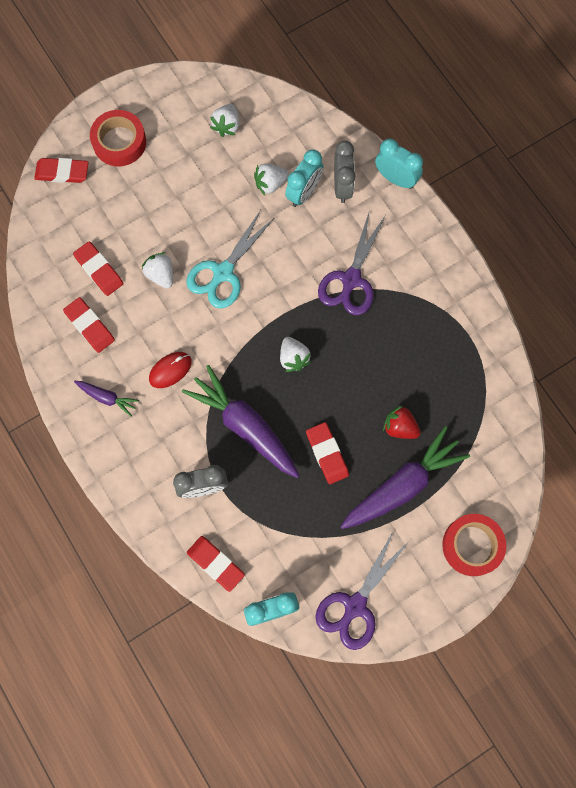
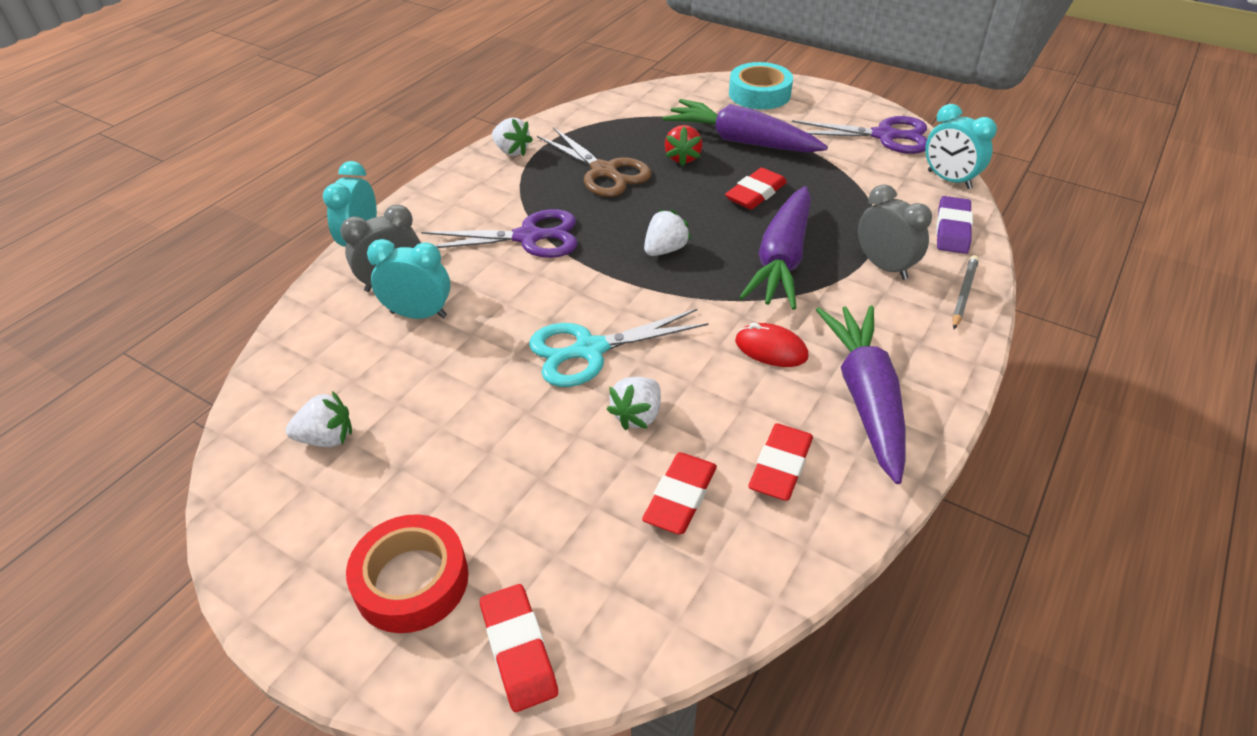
camera: 115 degrees left, 30 degrees down
(107, 398) = (866, 398): purple carrot -> purple carrot, size x2.09
(152, 518) = (964, 293): none -> grey pencil
(215, 563) = (952, 229): red eraser -> purple eraser
(223, 272) = (590, 350): turquoise scissors -> turquoise scissors turned 150 degrees clockwise
(270, 184) = (418, 352): white strawberry -> white strawberry (512, 151)
(409, 361) = (604, 171): none -> brown scissors
(472, 546) = (759, 94): red tape -> turquoise tape

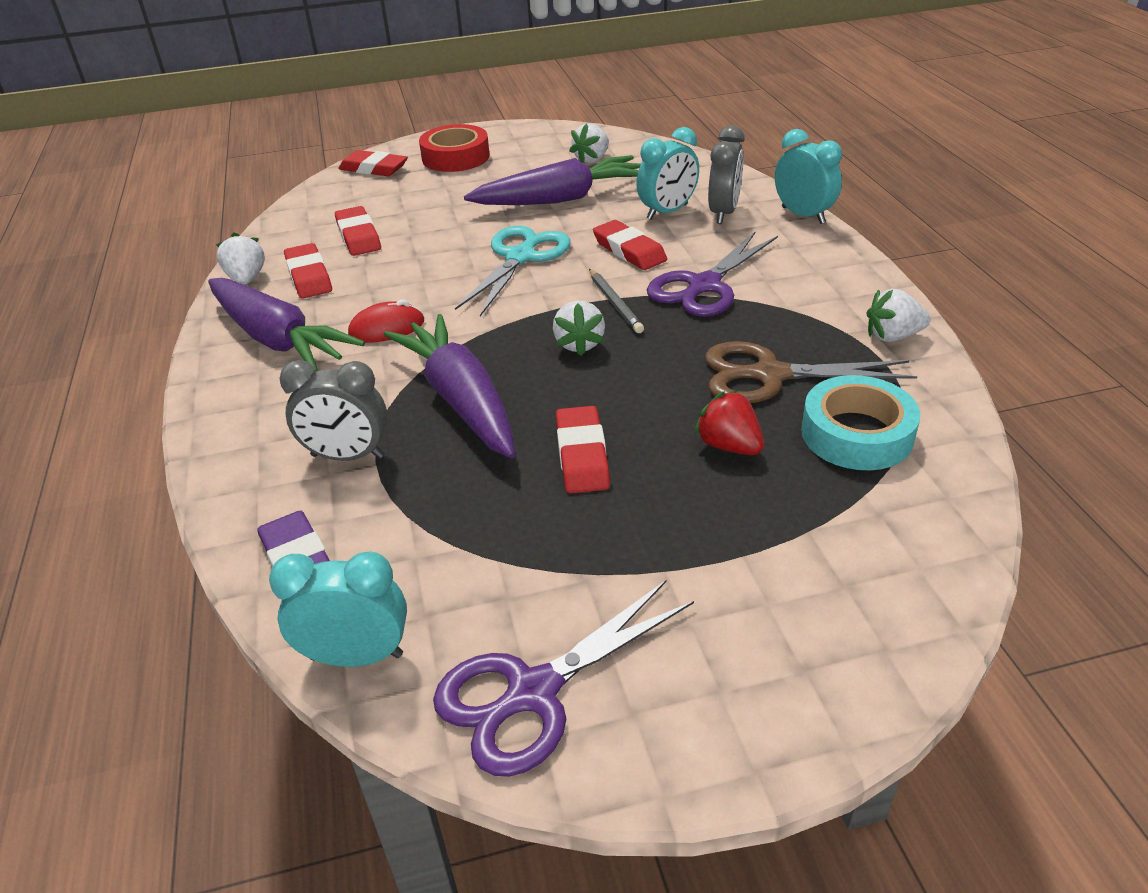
camera: 135 degrees right, 5 degrees down
(513, 298) = (629, 250): none -> red eraser
(637, 415) = (435, 249): white strawberry -> white strawberry (246, 279)
(742, 141) = (708, 522): purple carrot -> purple carrot (561, 199)
(759, 94) = (833, 647): turquoise tape -> turquoise tape (856, 434)
(964, 293) = (237, 478): grey pencil -> grey pencil (614, 304)

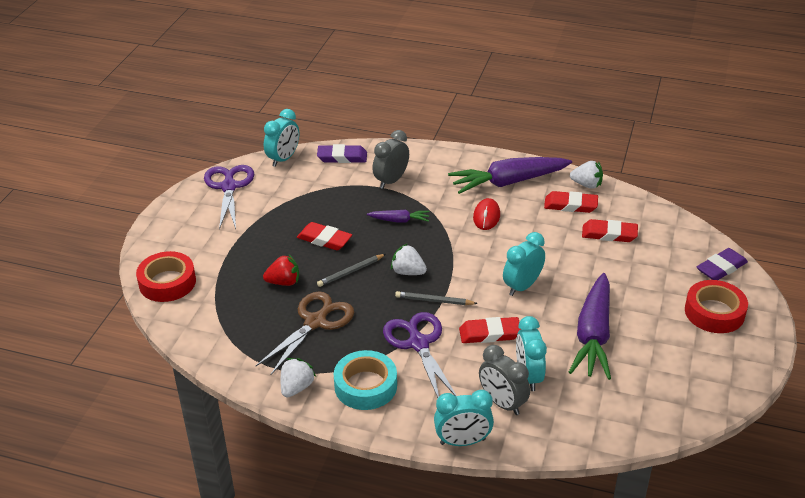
camera: 120 degrees right, 0 degrees up
(374, 168) = (721, 268): red eraser -> purple eraser
(461, 400) = (399, 220): purple carrot -> purple carrot, size x0.48
(520, 257) = (522, 286): turquoise scissors -> turquoise clock
(592, 159) = (654, 380): white strawberry -> none
(632, 392) = (350, 272): none -> grey pencil
(856, 434) = (247, 324): turquoise tape -> turquoise tape (365, 386)
(898, 591) = (167, 282): none -> red tape

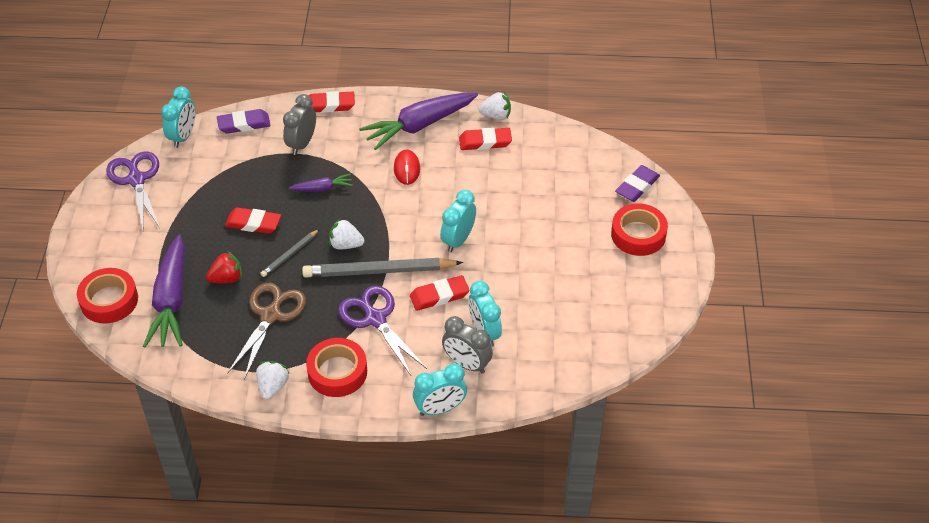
camera: 15 degrees left, 10 degrees up
(365, 386) = (337, 372): turquoise tape -> red tape
(434, 300) = (378, 271): grey pencil -> grey pencil, size x1.98
(593, 335) = (534, 279): purple carrot -> purple carrot (171, 300)
(609, 234) = (528, 168): red eraser -> red eraser (329, 105)

